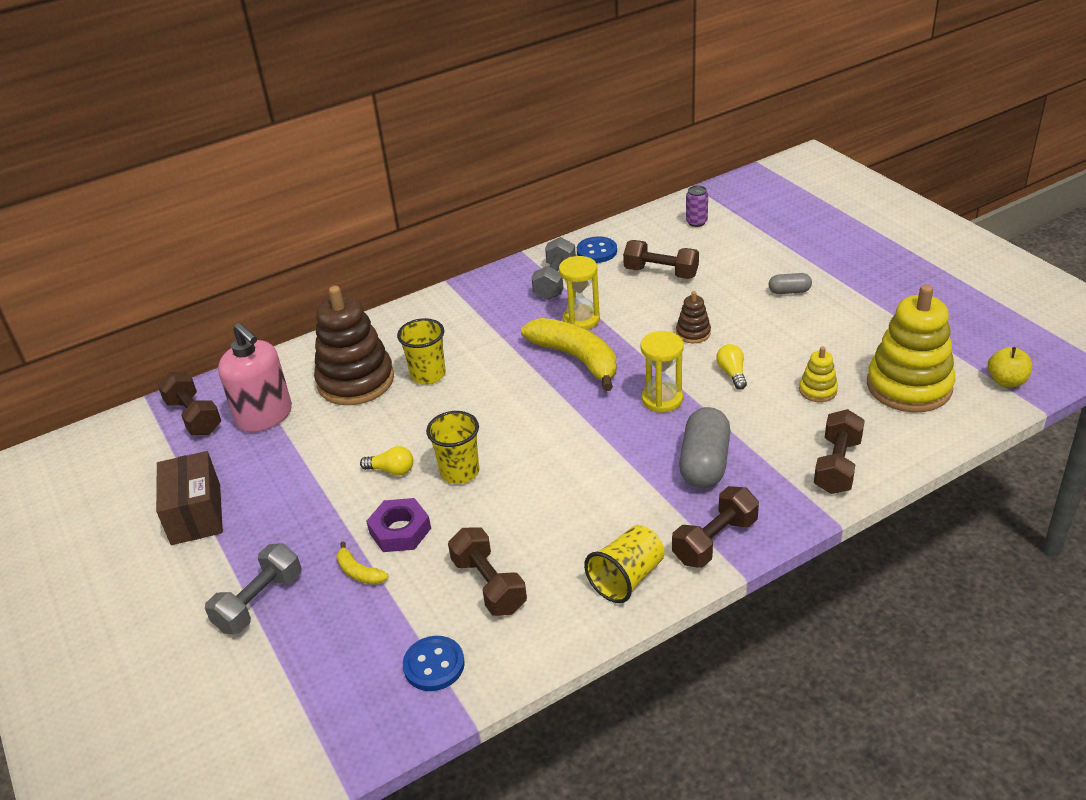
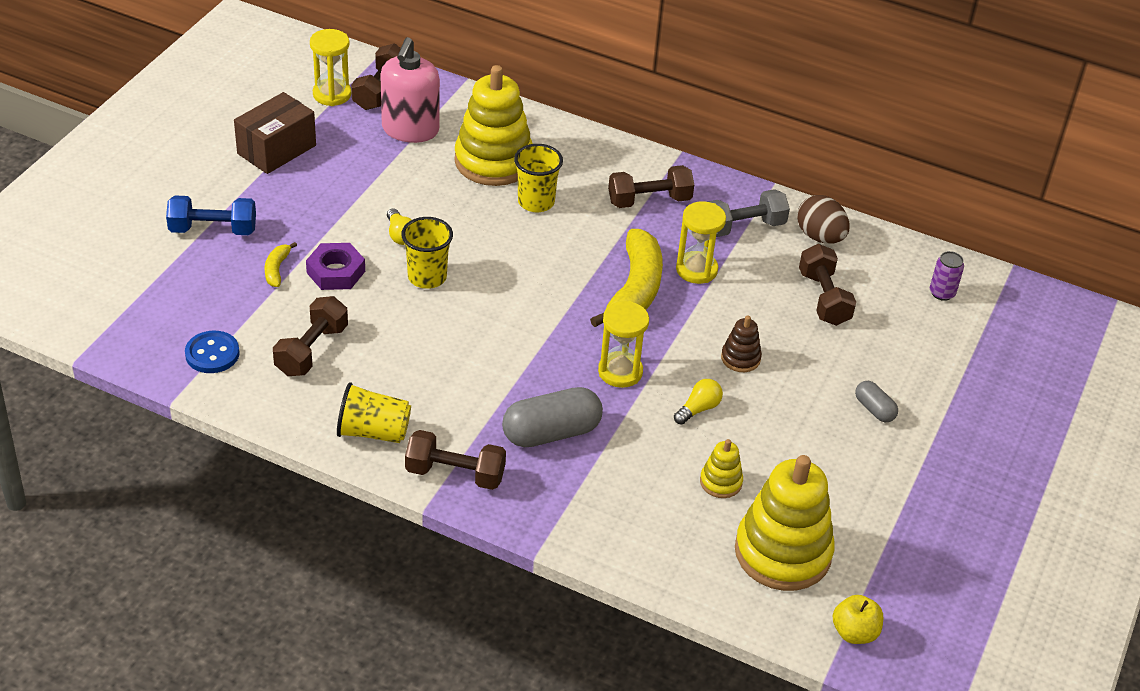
camera: 50 degrees right, 5 degrees up
(164, 449) = (332, 94): none -> yellow hourglass
(259, 602) = (213, 230): grey dumbbell -> blue dumbbell
(356, 381) = (493, 161): brown stacking toy -> yellow stacking toy
(597, 251) = (820, 237): blue button -> brown egg
(837, 466) = (616, 530): brown dumbbell -> brown dumbbell (649, 200)

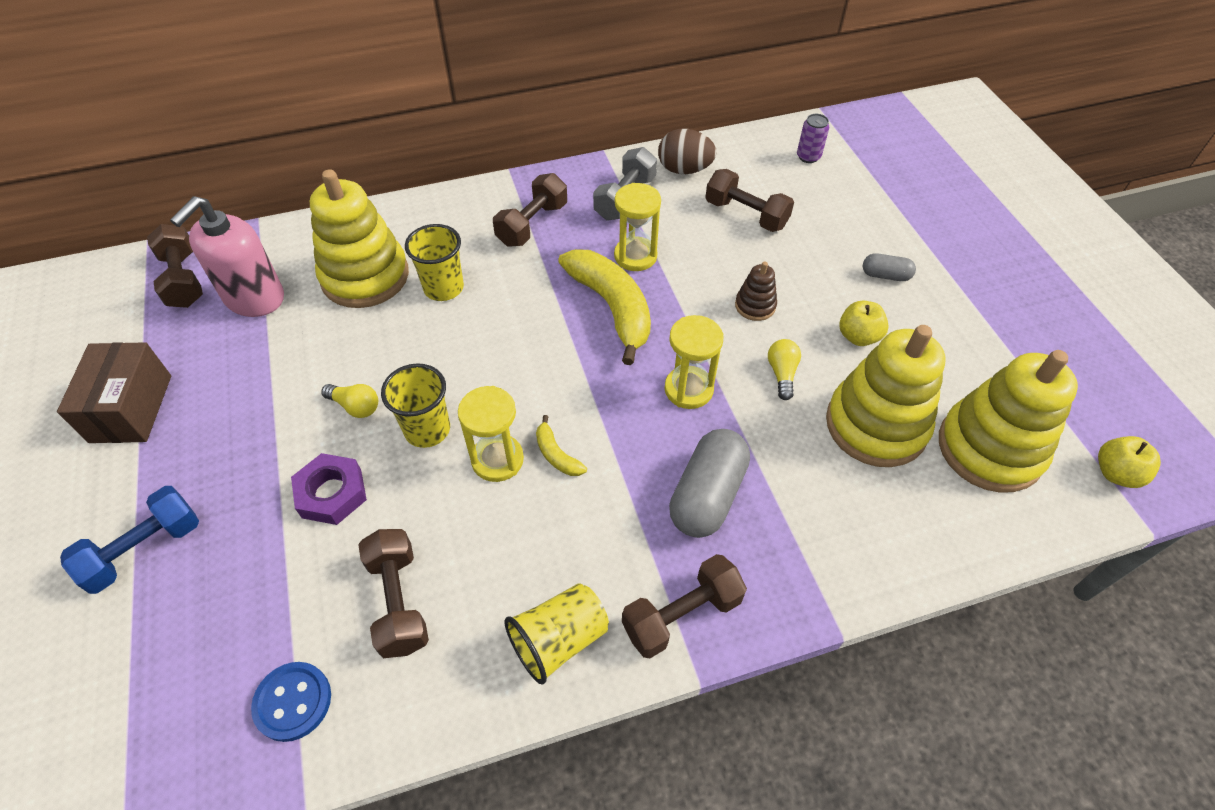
camera: 40 degrees left, 10 degrees up
(277, 269) = (265, 539): yellow banana -> yellow banana (557, 454)
(332, 94) = (136, 314): yellow hourglass -> yellow hourglass (497, 460)
(410, 130) = (254, 298): pink soap dispenser -> pink soap dispenser turned 60 degrees clockwise
(721, 482) = (876, 425): yellow stacking toy -> yellow stacking toy, size x2.20
(790, 428) = (858, 336): none -> yellow apple

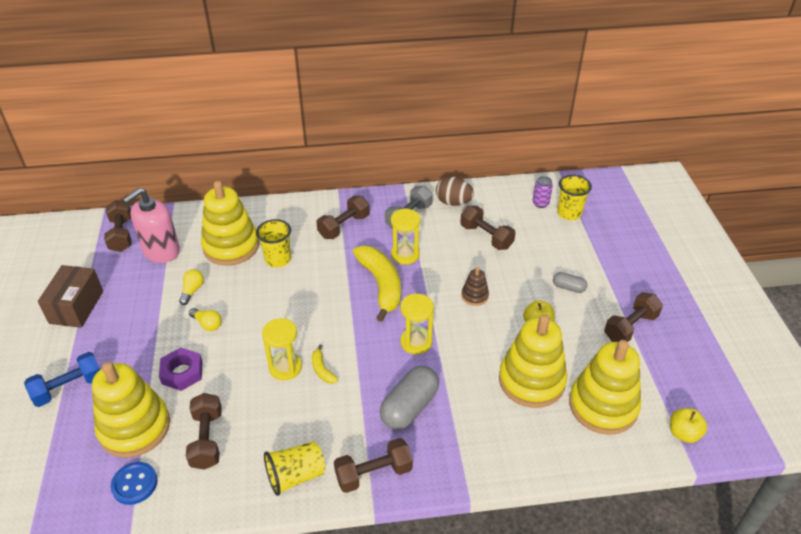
camera: 10 degrees right, 10 degrees down
(272, 601) = (134, 427): none -> yellow stacking toy
(427, 430) = (247, 344): yellow cup -> yellow cup (569, 213)
(782, 374) = (479, 341): yellow light bulb -> yellow light bulb (192, 291)
(989, 322) = (630, 327): none -> brown dumbbell

